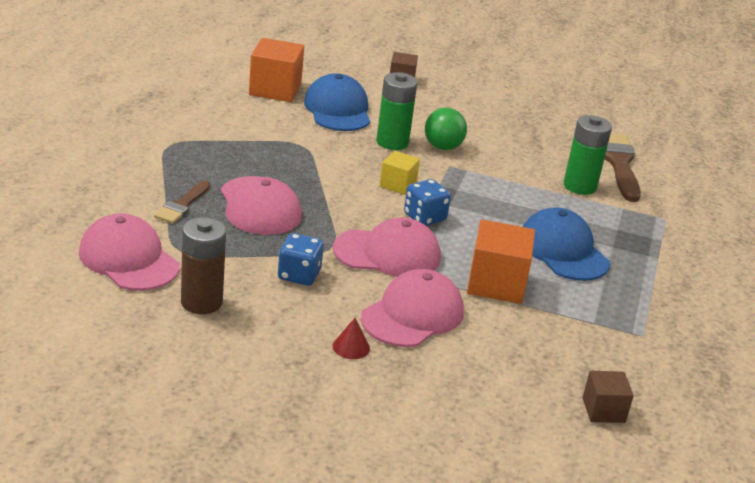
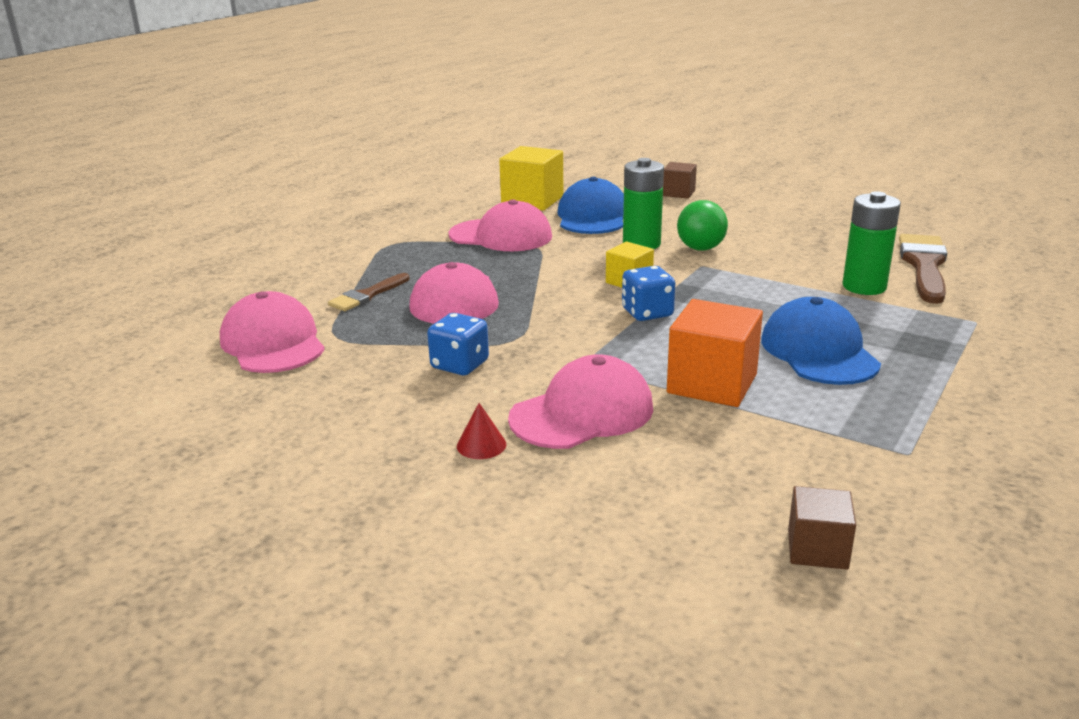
camera: 20 degrees right, 5 degrees down
(201, 302) = (325, 387): brown battery -> none
(275, 89) = (532, 200): orange cube -> yellow cube
(387, 253) = (582, 347): pink cap -> pink cap (501, 236)

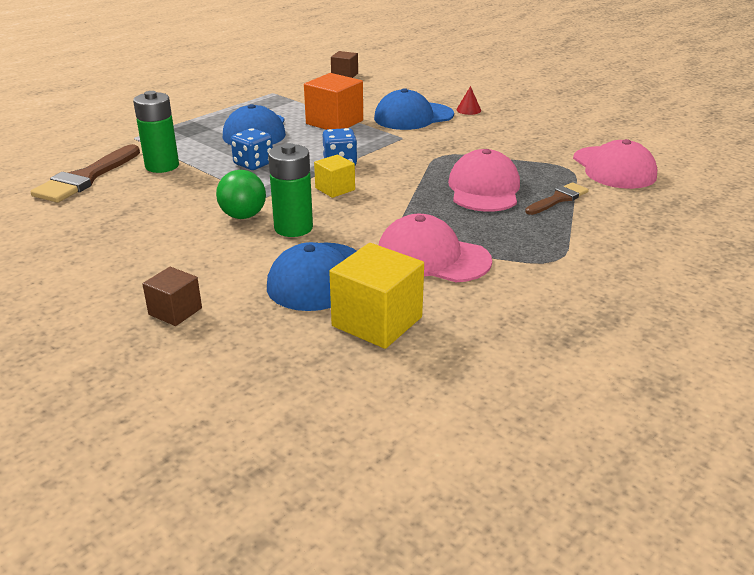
camera: 170 degrees left, 5 degrees up
(460, 365) = (479, 143): blue dice -> blue dice (253, 164)
(582, 413) = (413, 117): pink cap -> blue cap

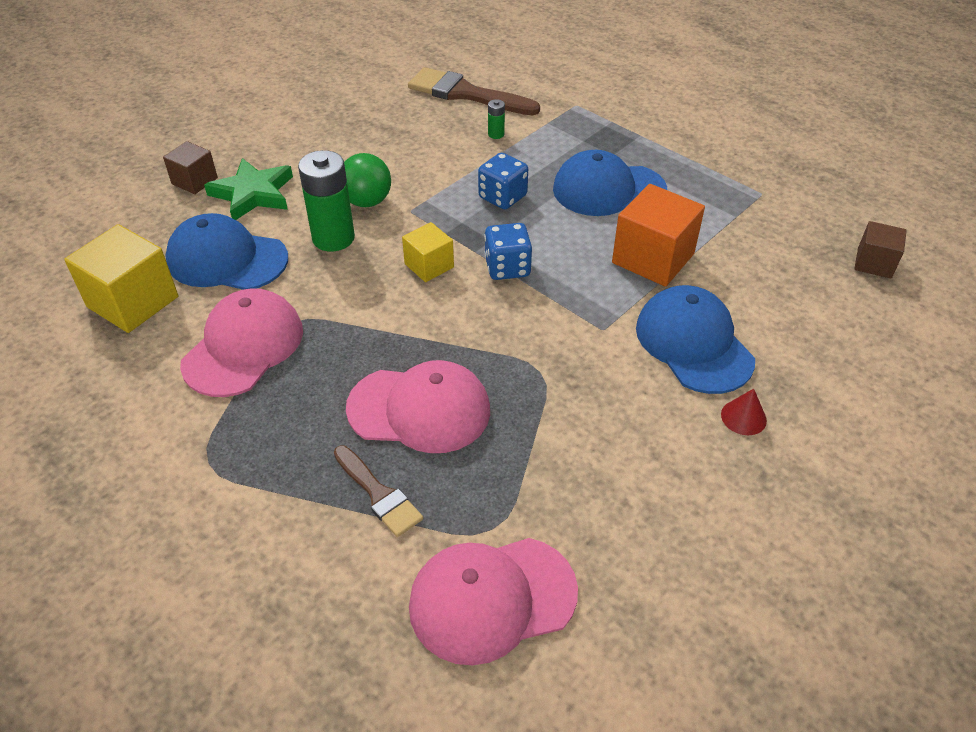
camera: 90 degrees right, 15 degrees up
(162, 166) = (496, 134): green battery -> green battery, size x0.44
(212, 273) = (253, 194): none -> green star

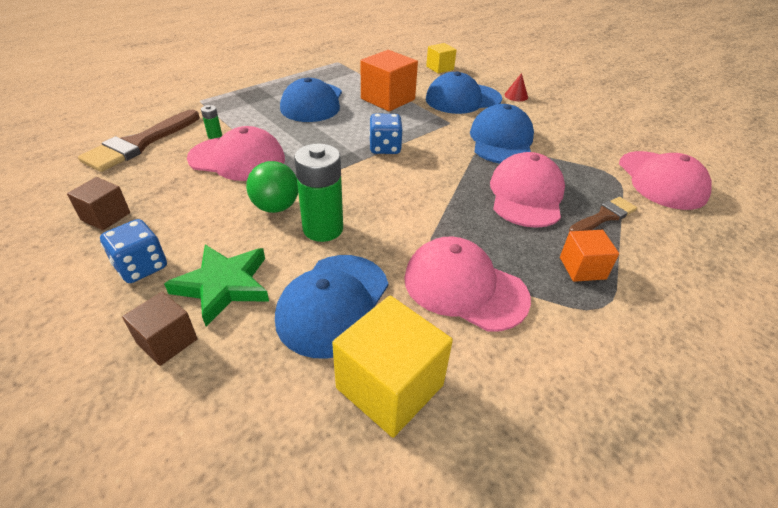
camera: 85 degrees left, 5 degrees down
(272, 453) = (582, 268): none -> orange cube
(429, 265) = (374, 180): yellow cube -> yellow cube (440, 68)
(452, 159) = (237, 159): none -> pink cap
(502, 197) = (301, 141): blue dice -> blue dice (141, 267)
(565, 389) = (501, 140): none -> blue cap
(874, 263) = (405, 48): brown cube -> brown cube (105, 216)

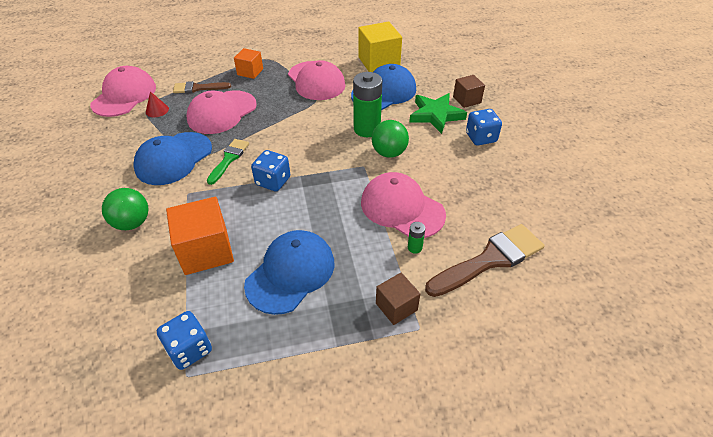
camera: 150 degrees left, 5 degrees up
(105, 216) = (508, 180): brown cube -> brown cube (396, 307)
(346, 68) = (189, 349): none -> blue dice
(440, 68) = (74, 298): yellow cube -> none
(450, 153) = (229, 159): none -> green brush
(462, 99) = (132, 223): blue cap -> green ball
(516, 96) = (75, 209): red cone -> red cone (157, 110)

